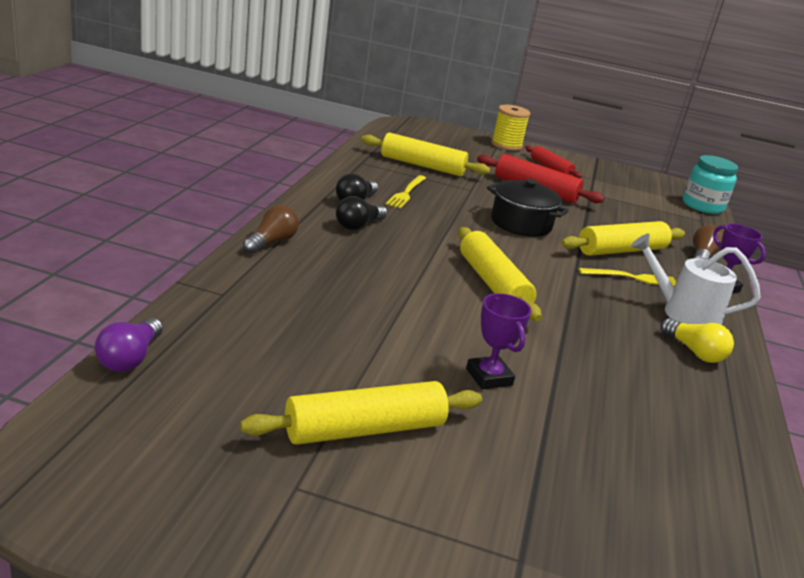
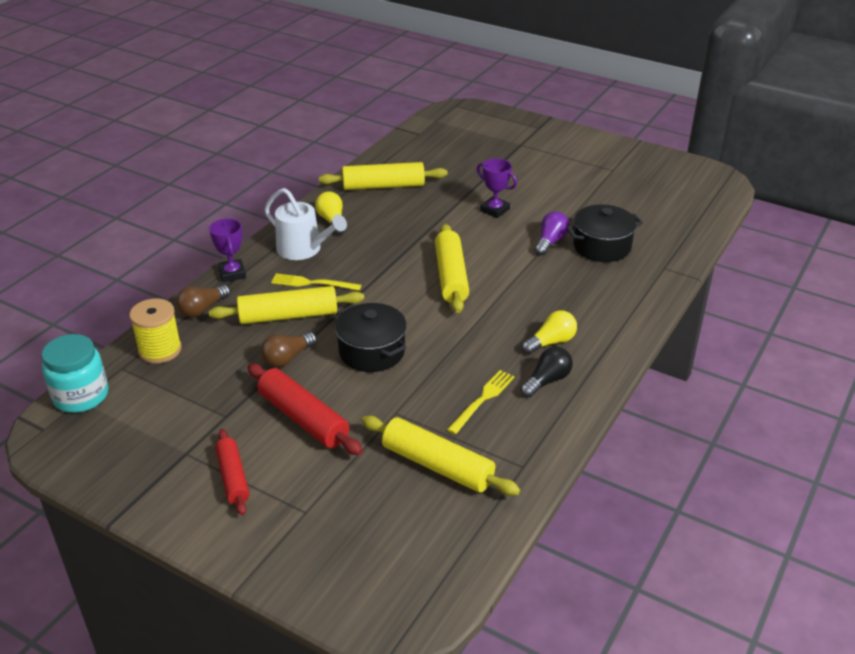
camera: 160 degrees left, 10 degrees up
(130, 358) = (707, 226): purple light bulb -> purple light bulb (550, 241)
(271, 242) = (632, 318): brown light bulb -> brown light bulb (287, 358)
(311, 321) = (602, 246): none -> black pot
(358, 225) = (551, 342): black light bulb -> yellow light bulb
(364, 429) = (577, 189): yellow rolling pin -> yellow rolling pin (383, 186)
(489, 377) = (494, 210): purple trophy -> purple trophy turned 45 degrees counterclockwise
(506, 145) = (257, 549): yellow spool -> yellow spool (160, 350)

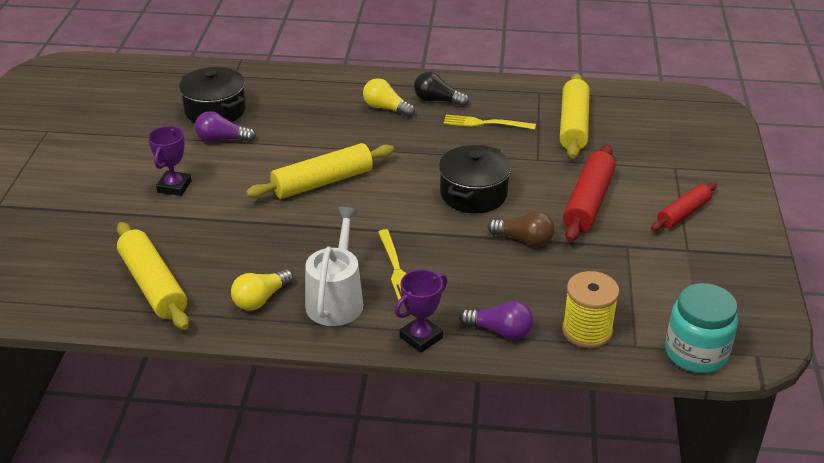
camera: 115 degrees left, 0 degrees up
(202, 309) = (500, 331): brown light bulb -> purple light bulb
(288, 316) = (463, 263): yellow rolling pin -> none

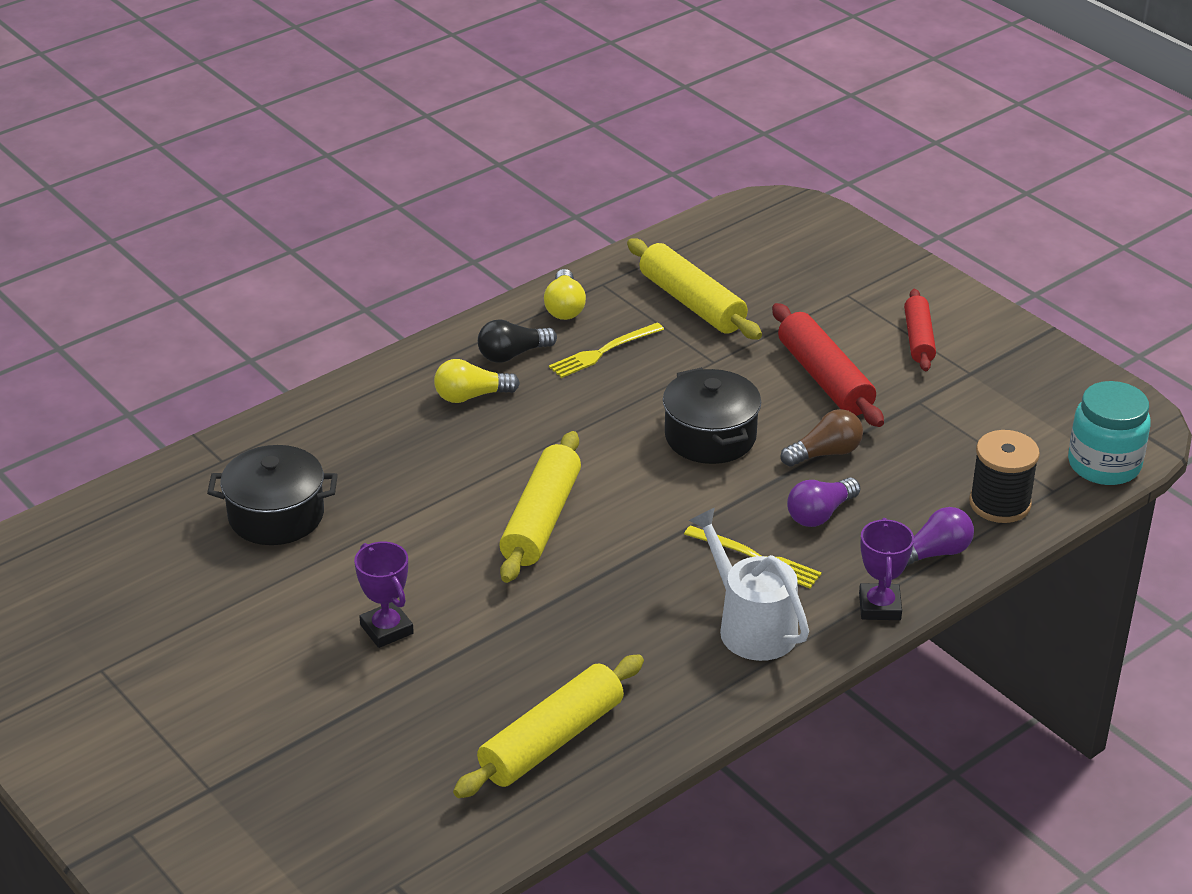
camera: 45 degrees left, 0 degrees up
(153, 285) = (551, 740): yellow rolling pin -> yellow rolling pin turned 60 degrees counterclockwise
(222, 139) = (346, 543): purple light bulb -> purple light bulb (820, 514)
(261, 299) = (681, 676): yellow light bulb -> yellow light bulb (564, 307)
(587, 331) = (1000, 503): yellow spool -> black spool

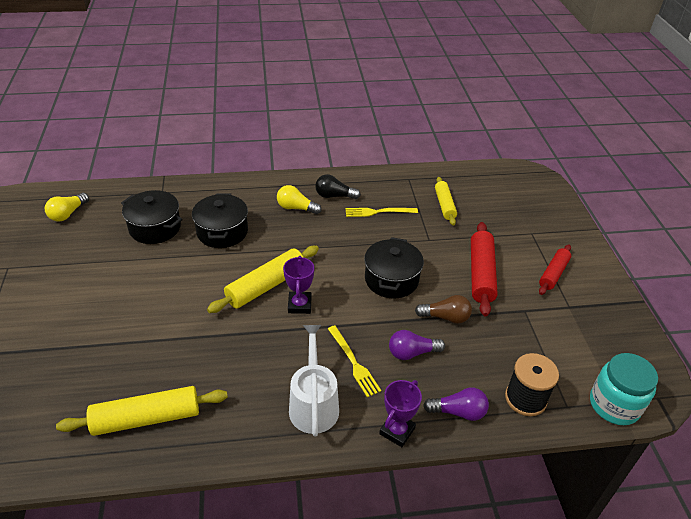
camera: 30 degrees right, 5 degrees up
(386, 629) = (139, 309): purple trophy -> purple trophy (299, 305)
(392, 476) = (222, 232): none -> black pot
(564, 307) = (380, 183): yellow light bulb -> yellow light bulb (68, 214)
(691, 303) = (444, 205): yellow rolling pin -> yellow rolling pin, size x0.64

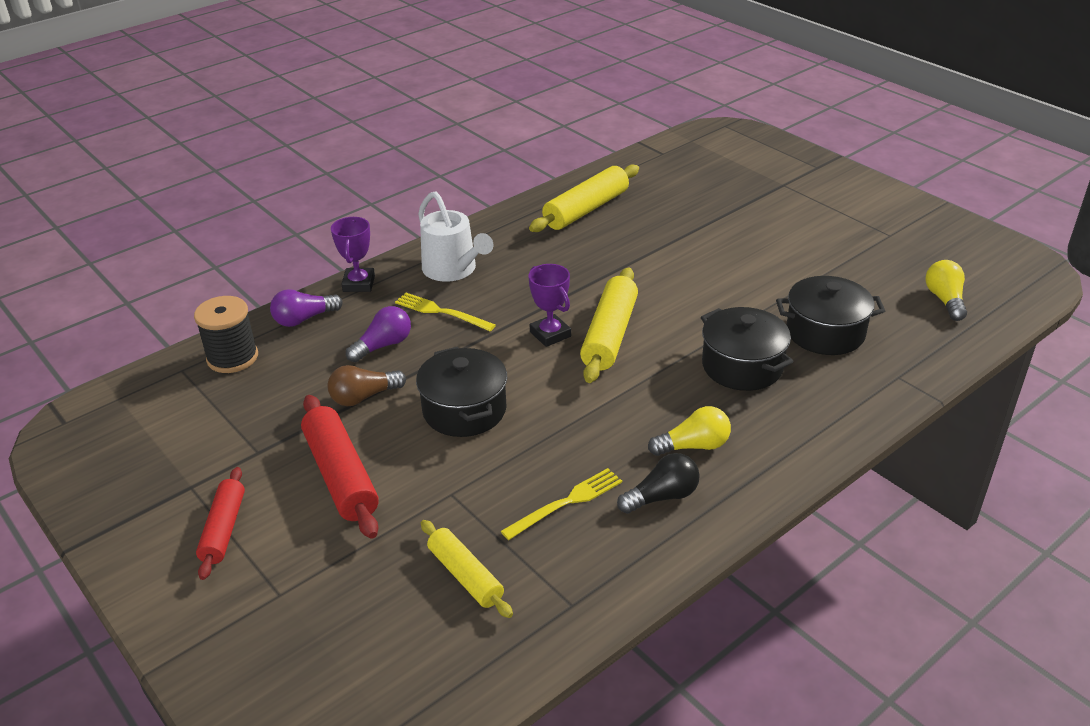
camera: 150 degrees right, 5 degrees down
(614, 405) = (123, 393): turquoise jar -> none

